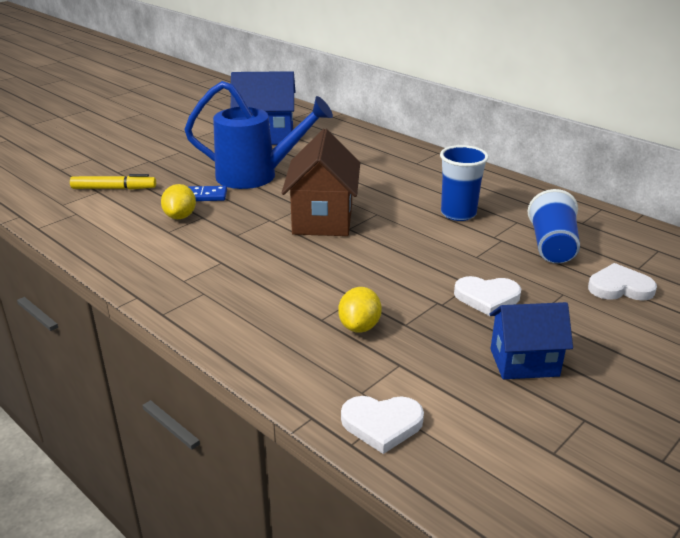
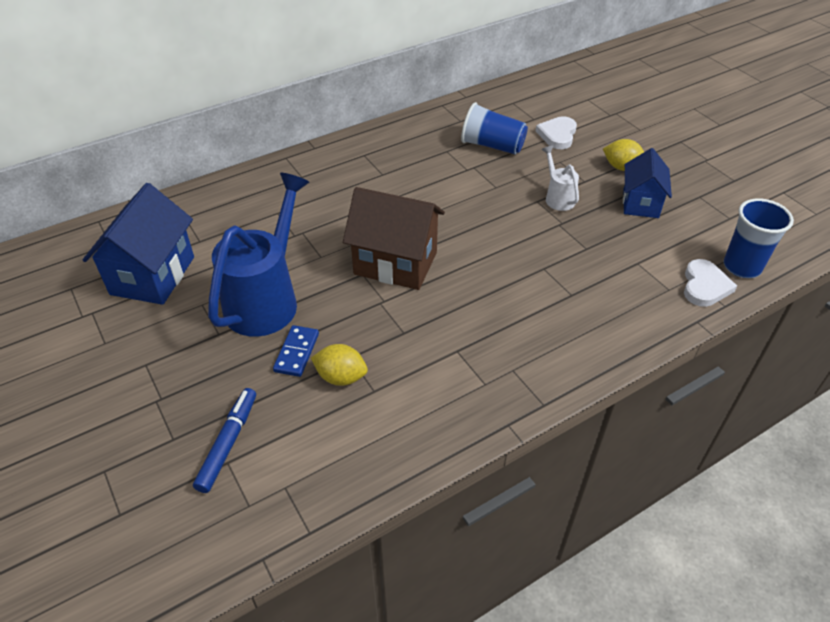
camera: 75 degrees left, 15 degrees up
(114, 188) = (228, 443): yellow marker -> blue marker
(359, 326) = (586, 274): yellow lemon -> yellow lemon (621, 167)
(458, 214) = (420, 177): blue cup -> blue cup (742, 267)
(487, 297) = (558, 198): white heart -> white watering can

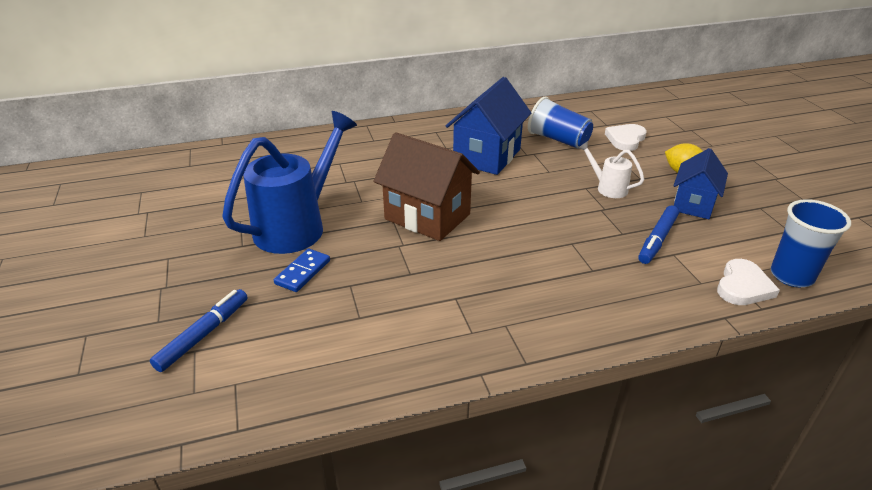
camera: 15 degrees right, 10 degrees down
(153, 275) = (211, 193): blue house -> blue house (487, 156)
(341, 377) = (333, 300): yellow lemon -> none
(558, 198) = (608, 188): white watering can -> white watering can turned 45 degrees counterclockwise
(619, 250) = (657, 240): none -> blue marker

